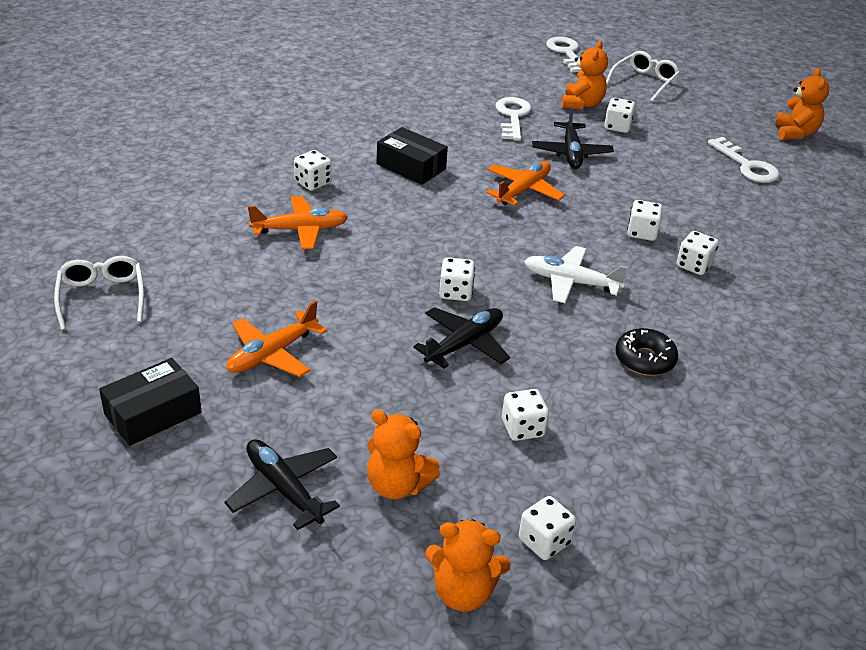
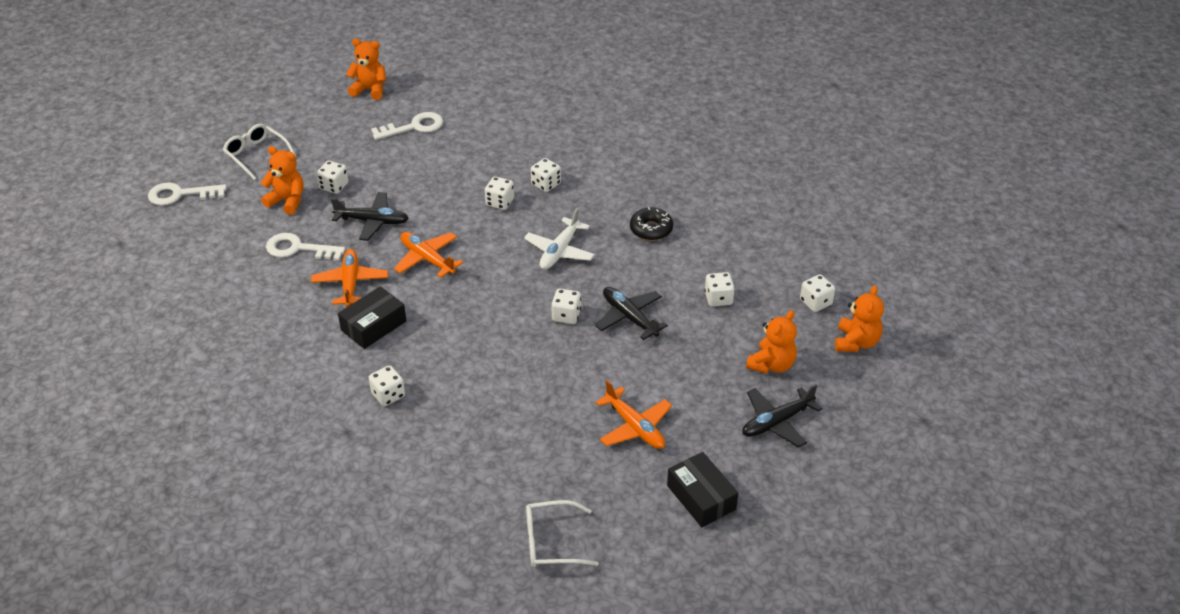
camera: 80 degrees left, 5 degrees up
(300, 230) = (465, 406): orange plane -> orange plane (350, 283)

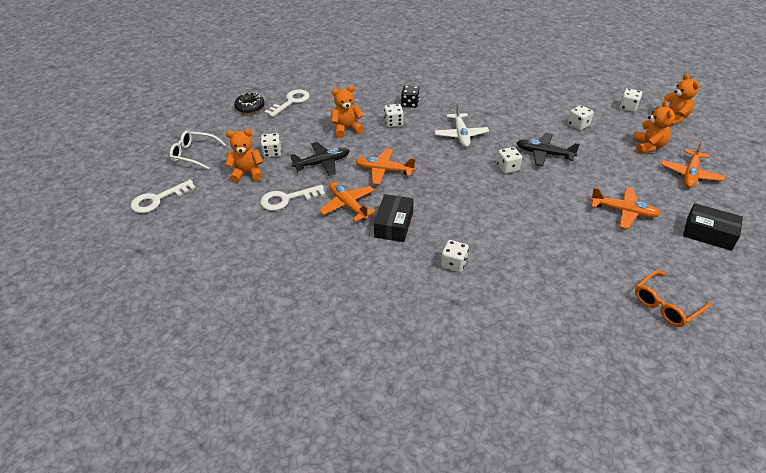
camera: 30 degrees left, 0 degrees up
(370, 90) = (238, 92): orange teddy bear -> orange teddy bear (346, 129)
(546, 184) = (410, 104): white dice -> black dice
(552, 542) = (666, 305): white glasses -> orange glasses
(651, 229) = (498, 105): black donut -> black donut (250, 107)
(776, 422) = (690, 174): black plane -> orange plane

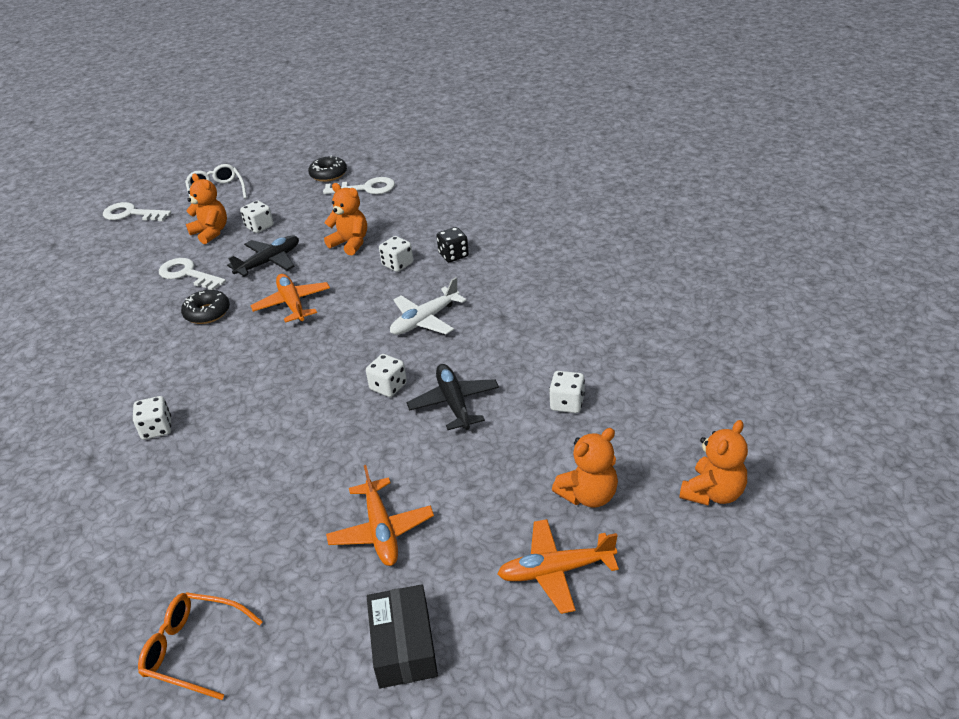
camera: 55 degrees right, 5 degrees down
(322, 163) = (269, 262): black plane -> black plane turned 75 degrees counterclockwise
(348, 205) = (207, 313): orange plane -> black donut
(394, 225) = (196, 357): black box -> none
(628, 107) = (684, 432): white dice -> none

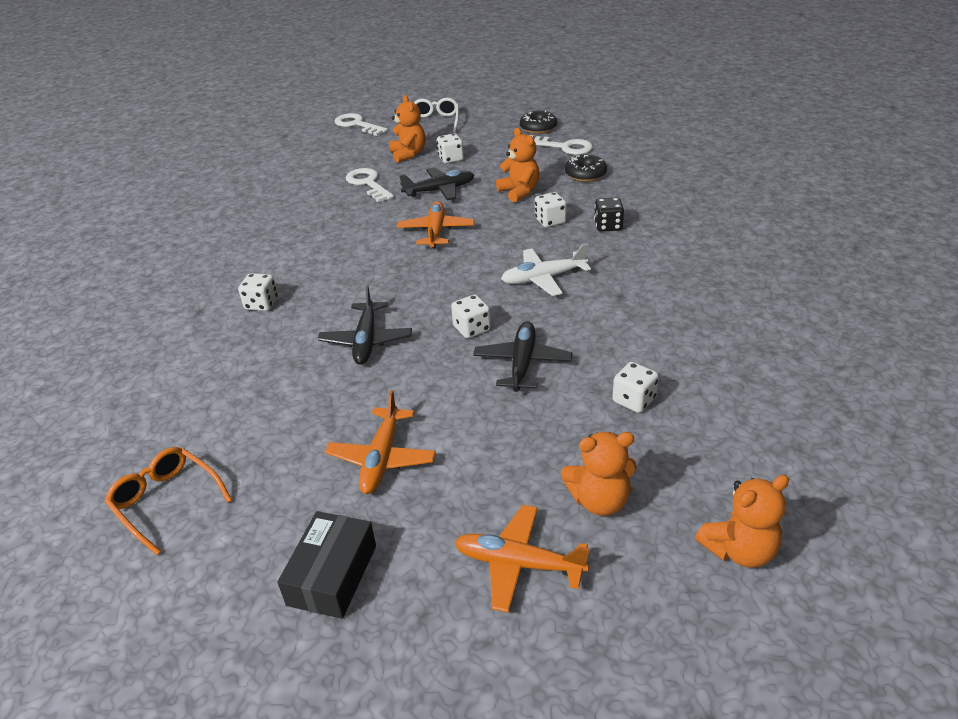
camera: 25 degrees right, 0 degrees up
(207, 313) = (362, 220): black donut -> black donut (585, 174)
(294, 430) = (366, 341): none -> black plane

